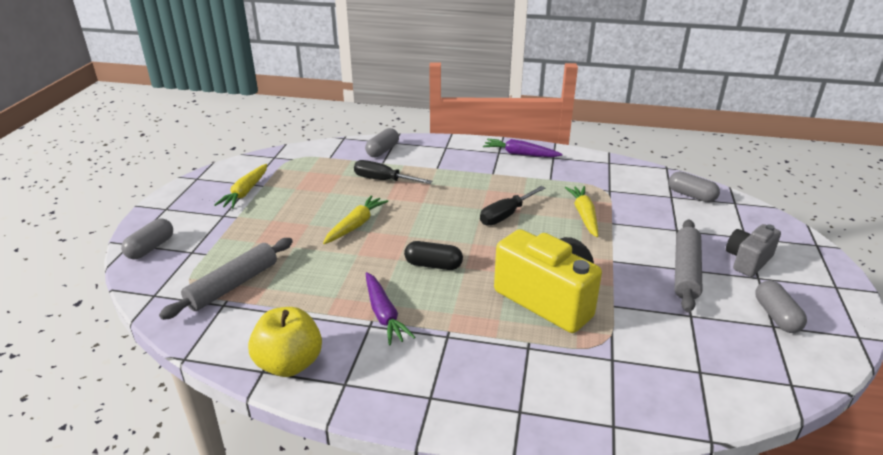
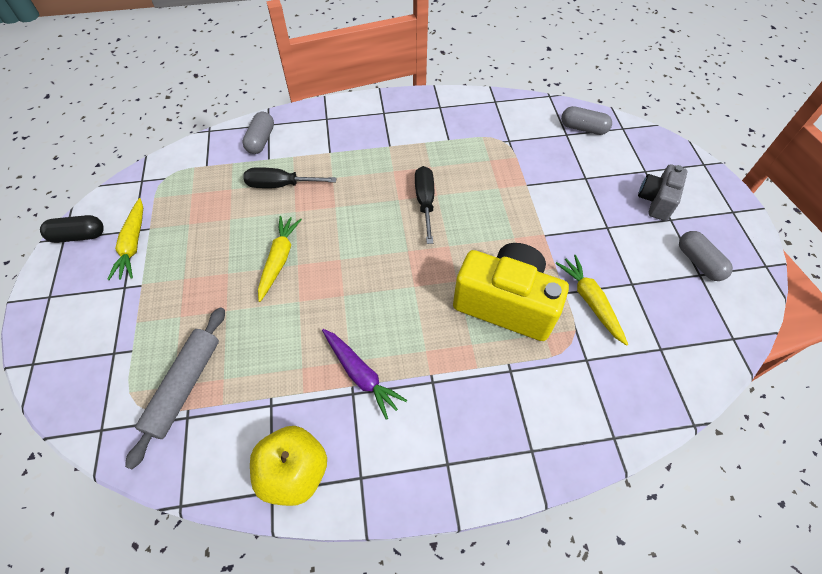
camera: 20 degrees left, 25 degrees up
(150, 248) = (61, 362): grey capsule -> none
(433, 265) = (381, 292): black capsule -> black capsule (79, 236)
(506, 215) = (425, 202): black screwdriver -> black screwdriver turned 150 degrees clockwise
(520, 154) = (406, 110): purple carrot -> none
(584, 215) = (498, 182): yellow carrot -> yellow carrot (590, 301)
(685, 271) = (610, 230): grey rolling pin -> none

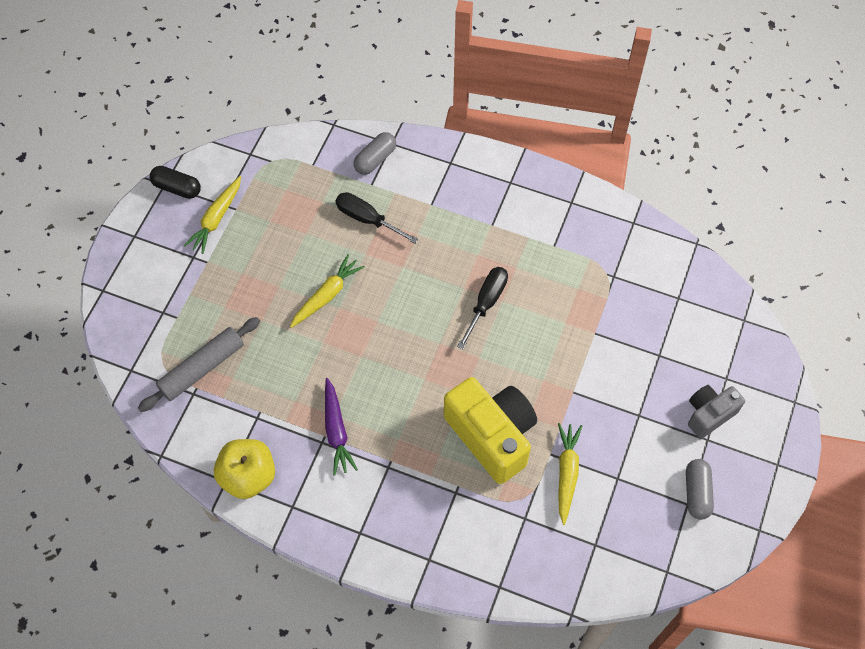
camera: 30 degrees right, 5 degrees up
(583, 128) = (701, 300): grey capsule -> none

